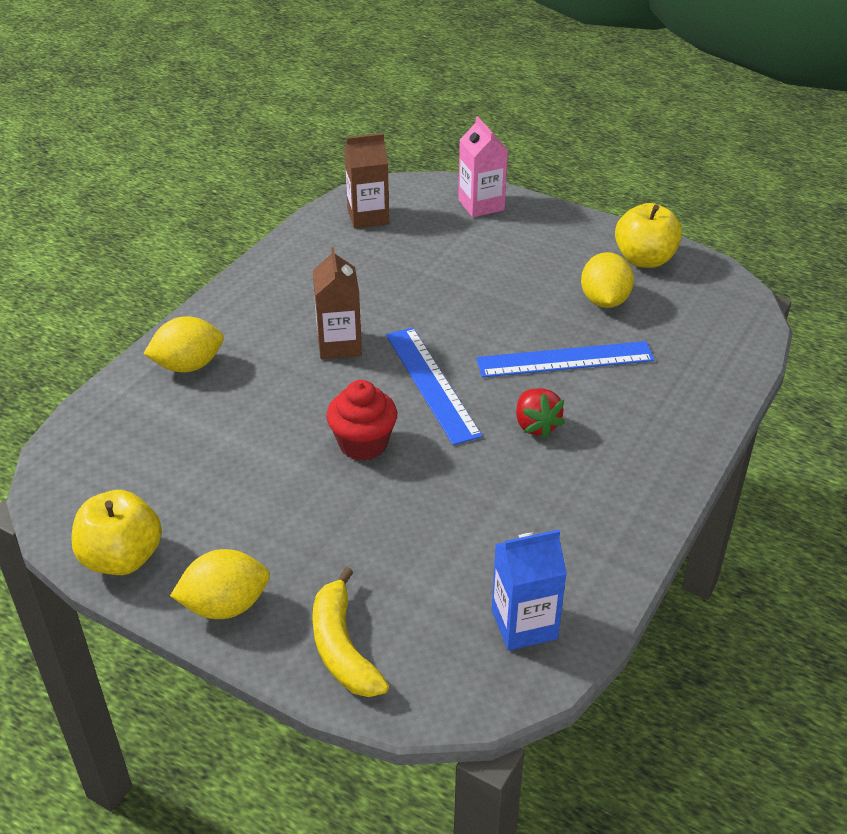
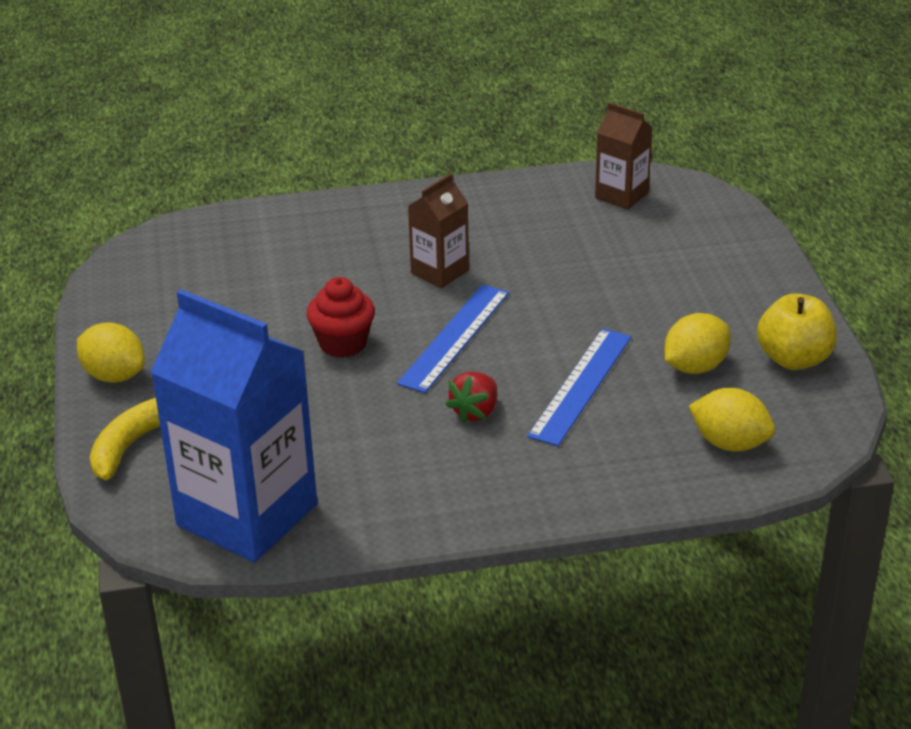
camera: 50 degrees right, 5 degrees down
(122, 558) = (108, 311): yellow apple -> none
(188, 365) = (323, 224): yellow lemon -> yellow lemon (729, 443)
(481, 205) = (731, 237): pink carton -> none
(524, 624) = (247, 515): blue carton -> blue carton, size x2.03
(565, 359) = (581, 385): blue ruler -> blue ruler turned 75 degrees clockwise

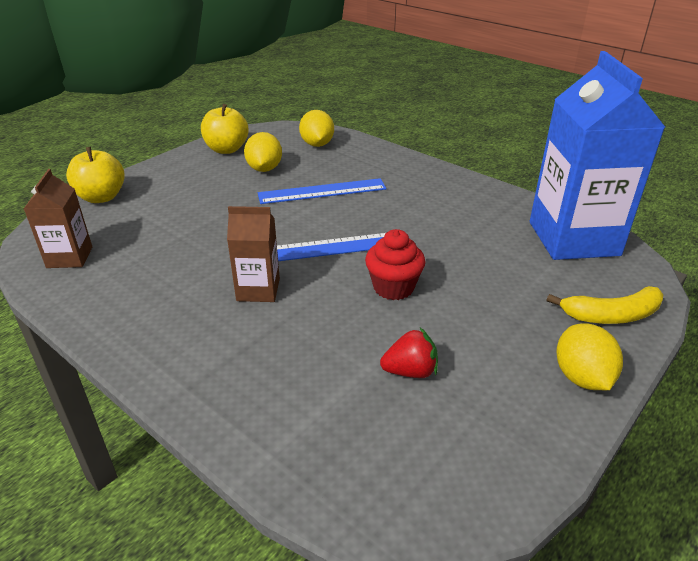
camera: 130 degrees left, 0 degrees up
(475, 412) = (388, 211): red strawberry -> red strawberry (410, 371)
(695, 367) = (264, 169): yellow lemon -> yellow lemon turned 75 degrees clockwise
(739, 236) = (101, 197): none -> yellow apple

